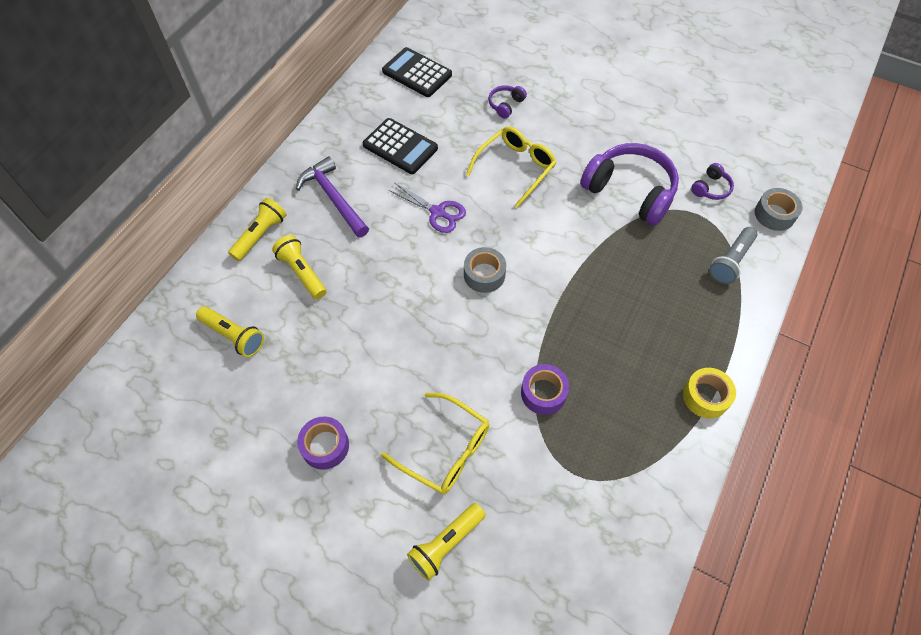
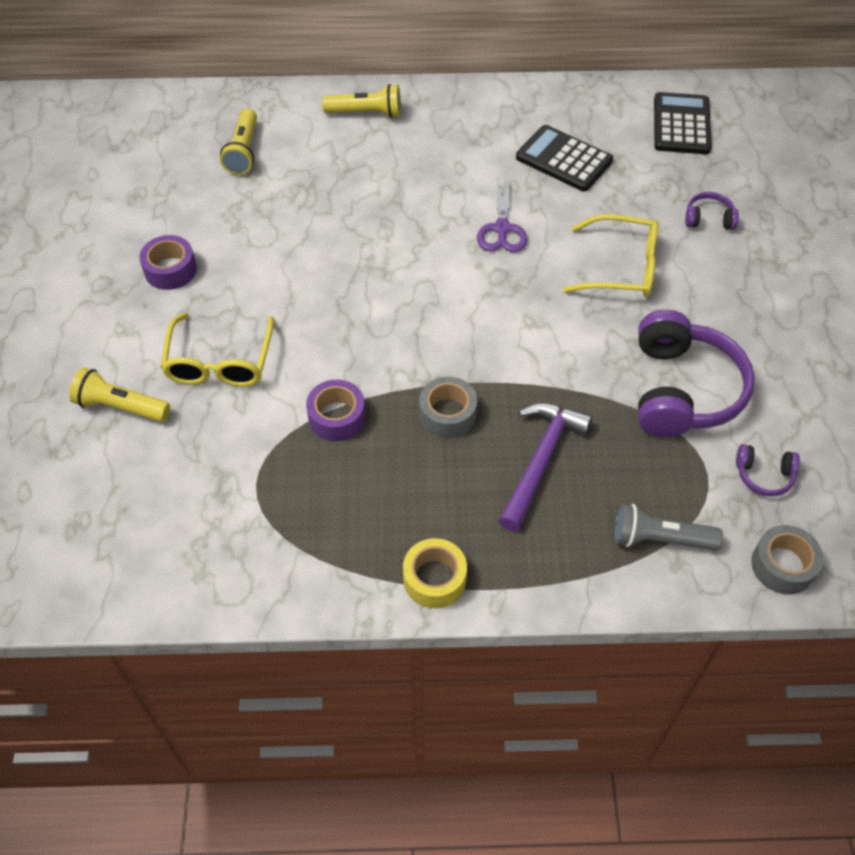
camera: 60 degrees right, 5 degrees down
(302, 272) = (346, 162): yellow flashlight -> none
(333, 198) = (453, 141): purple hammer -> purple hammer (541, 461)
(400, 147) = (564, 159): black calculator -> black calculator turned 120 degrees clockwise
(484, 274) = (451, 303): grey tape -> grey tape (447, 414)

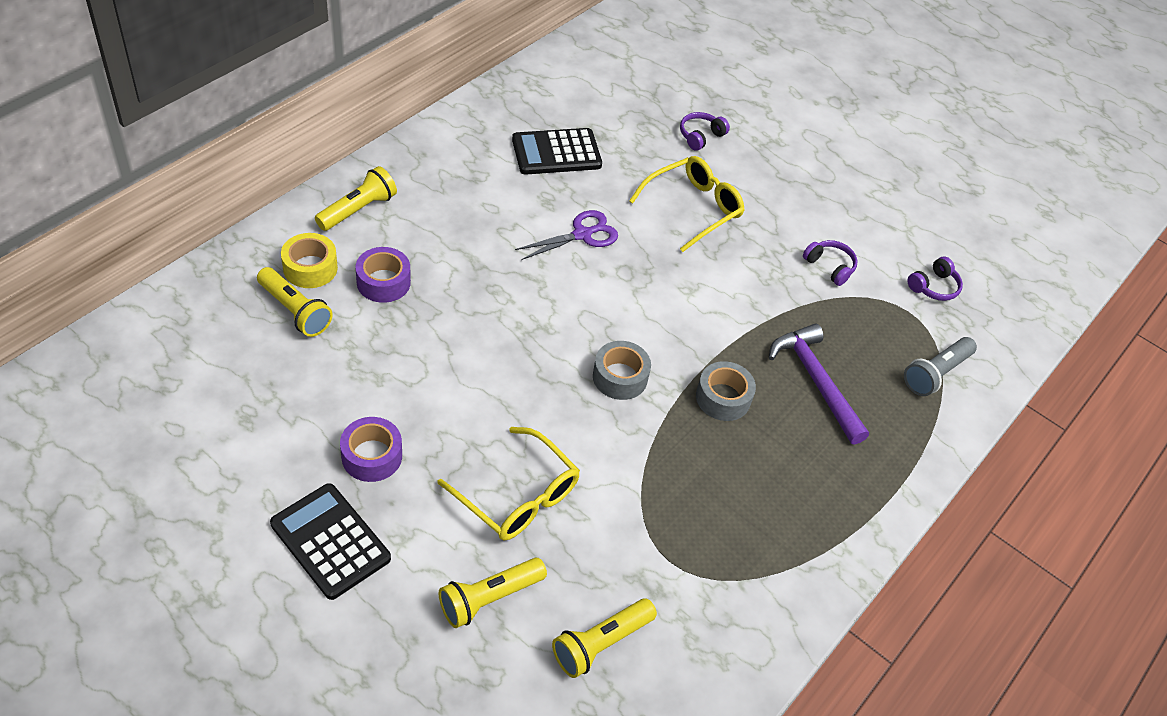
camera: 55 degrees left, 5 degrees down
(144, 491) = (600, 643): none -> yellow flashlight
(337, 417) = (657, 463): purple tape -> purple tape (383, 282)
(434, 579) = (860, 516): yellow tape -> yellow tape (310, 268)
(502, 228) = (582, 235): purple scissors -> purple scissors turned 75 degrees counterclockwise
(681, 124) = (600, 77): black calculator -> black calculator (330, 541)
(682, 390) = (830, 267): purple headphones -> purple headphones, size x0.44
(783, 565) = (1007, 334): grey tape -> grey tape (620, 377)

